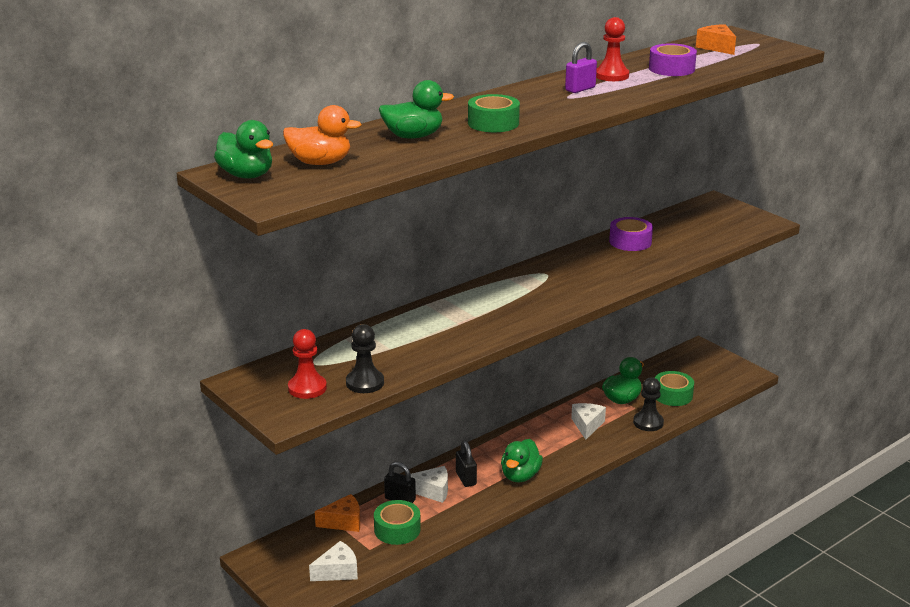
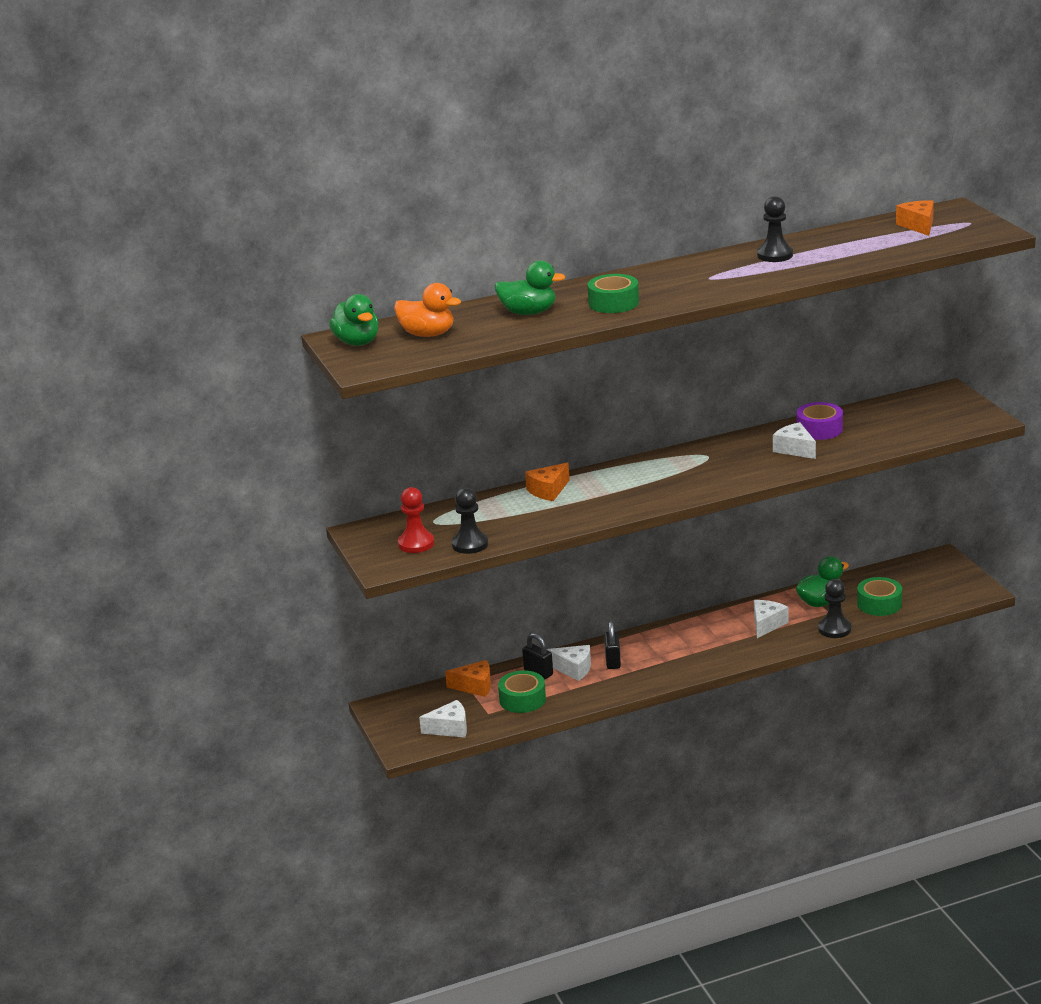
camera: 20 degrees right, 0 degrees up
(414, 320) = (548, 490): none -> orange cheese
(520, 476) = (669, 665): green duck -> none
(580, 89) = (729, 269): purple padlock -> none
(611, 76) = (775, 255): red pawn -> black pawn
(621, 261) = (795, 449): none -> white cheese
(671, 69) = (845, 250): purple tape -> none

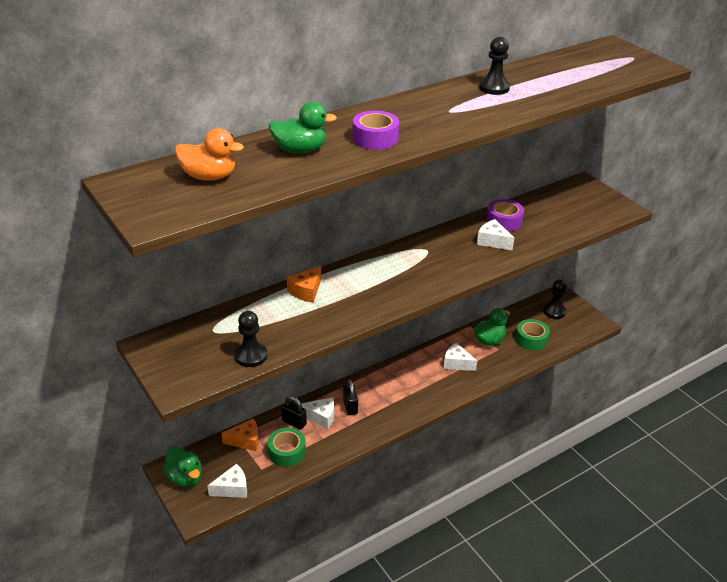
camera: 15 degrees left, 10 degrees up
(357, 342) = (140, 187): green duck -> green duck (185, 477)
(416, 544) = (202, 357): red pawn -> none
(613, 303) = (375, 138): green tape -> purple tape
(767, 624) = (457, 363): white cheese -> white cheese turned 75 degrees counterclockwise
(834, 629) = (507, 365): black pawn -> black pawn (554, 311)
(918, 226) = (594, 60): orange cheese -> none

